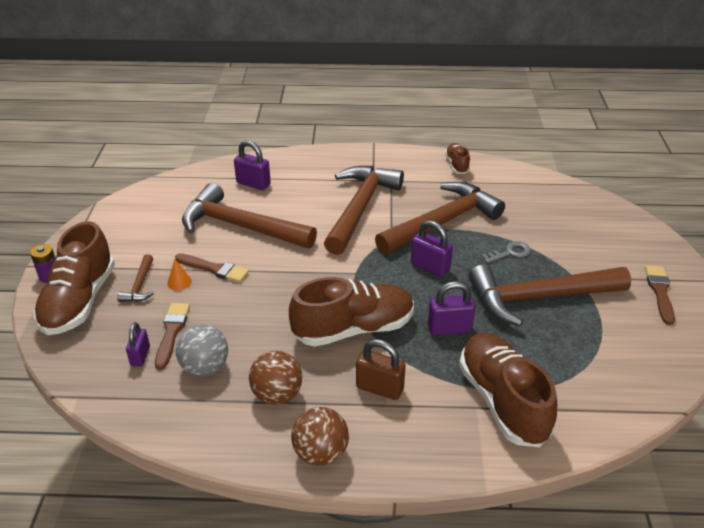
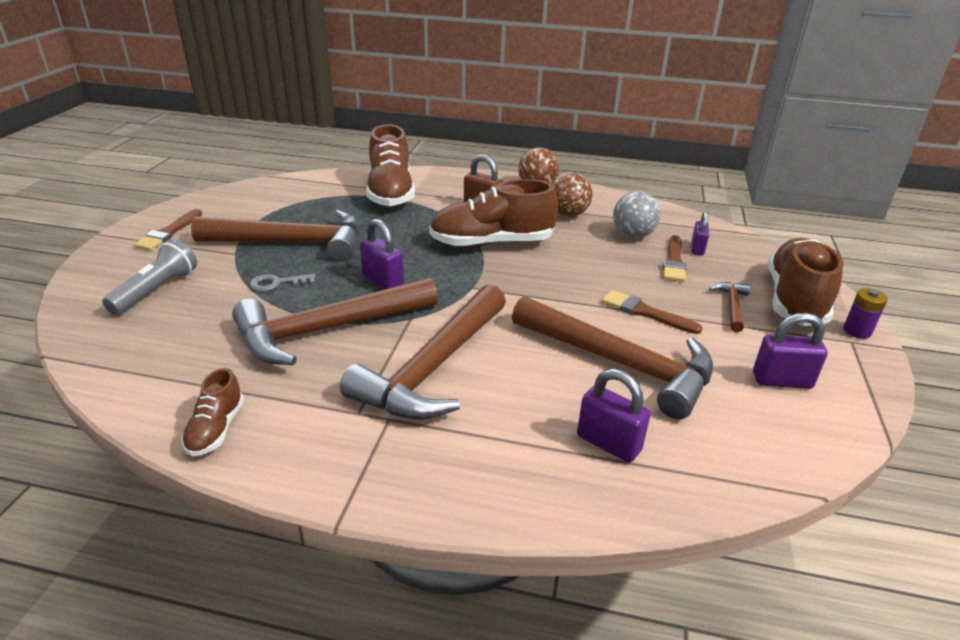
camera: 170 degrees left, 5 degrees down
(179, 282) = (684, 304): orange cone -> none
(449, 328) = (400, 233): purple padlock -> purple padlock (781, 380)
(589, 234) = (157, 290): none -> grey flashlight

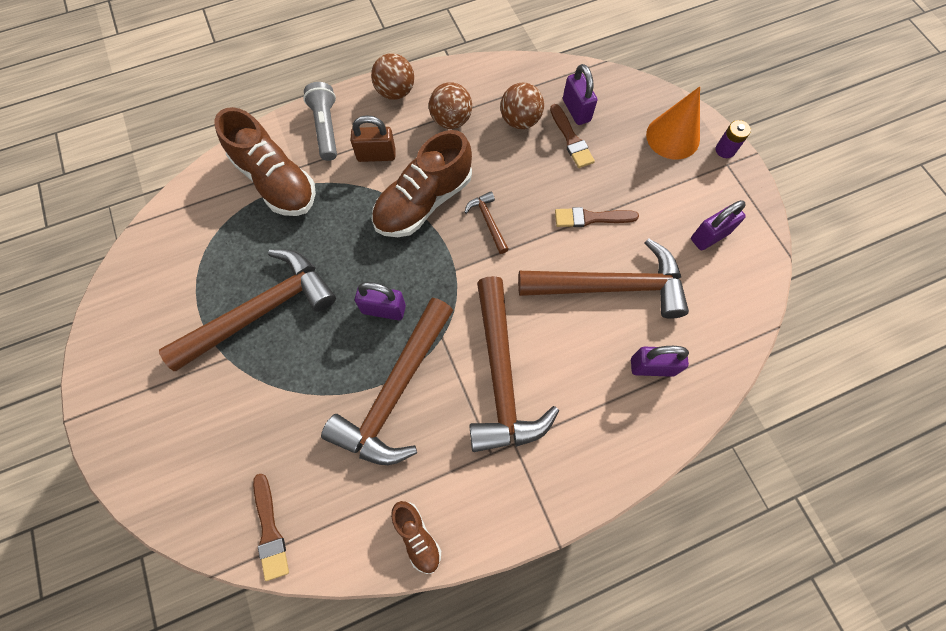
camera: 35 degrees left, 35 degrees up
(157, 290) = (214, 447): grey flashlight -> grey flashlight (326, 128)
(169, 232) = (133, 373): brown brush -> brown brush (269, 530)
(277, 283) = (303, 369): grey key -> none
(633, 235) = (520, 121): grey ball -> brown ball
(697, 249) = (576, 110): purple padlock -> purple padlock, size x1.50
(732, 306) = (639, 172): brown hammer -> brown hammer (488, 221)
(794, 299) = (672, 137): brown shoe -> orange cone

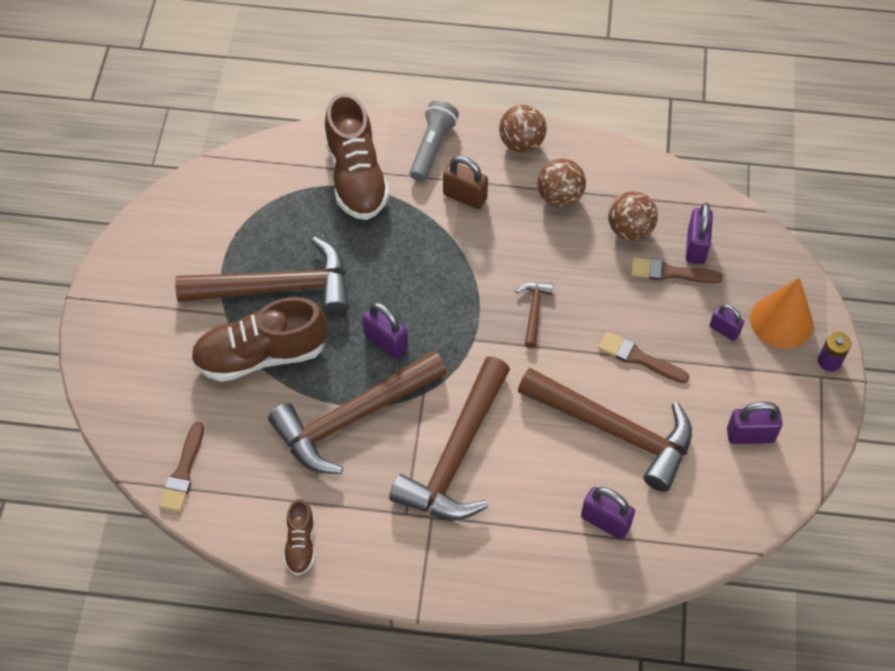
camera: 30 degrees right, 10 degrees down
(423, 202) = (483, 263): brown shoe -> brown shoe (261, 355)
(571, 139) = (670, 272): brown brush -> brown brush turned 90 degrees clockwise
(638, 164) = (724, 330): none -> purple padlock

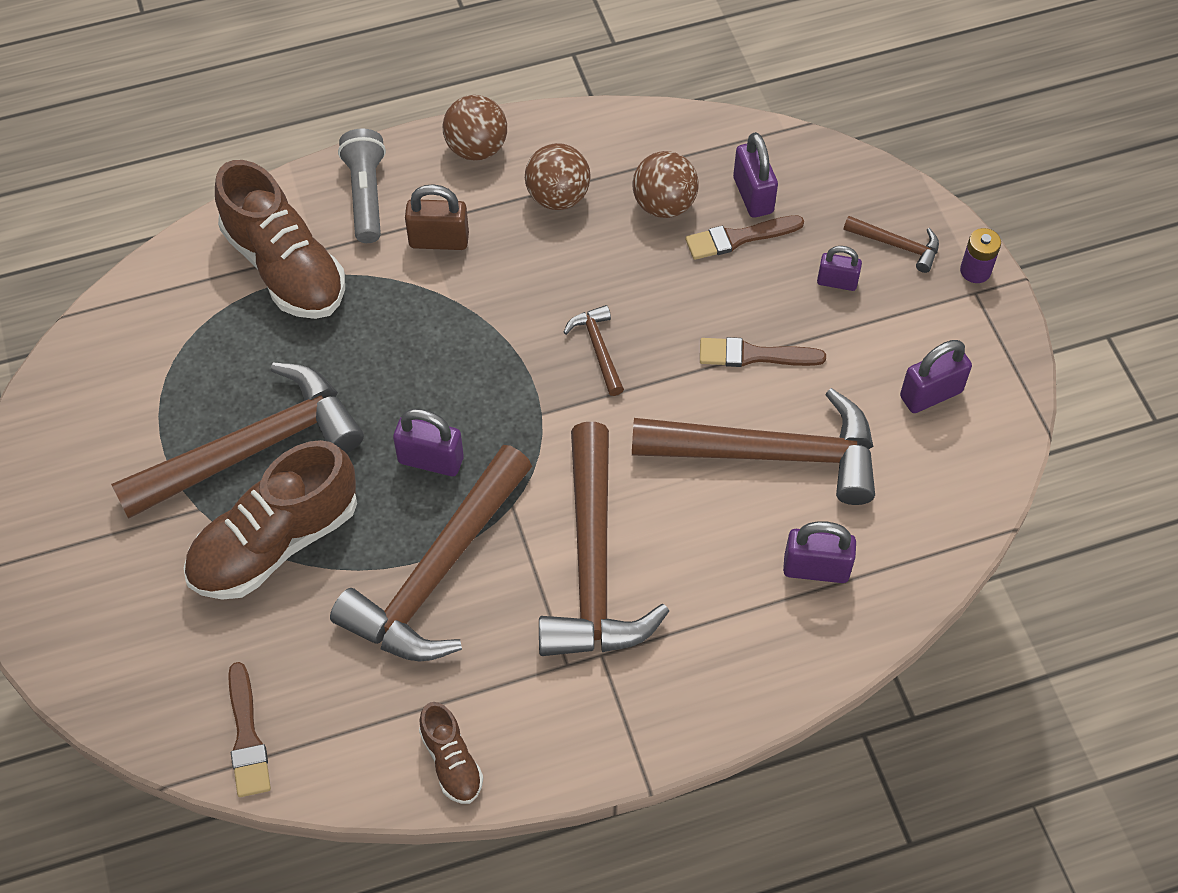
camera: 25 degrees left, 0 degrees up
(781, 321) = (897, 245): orange cone -> brown hammer

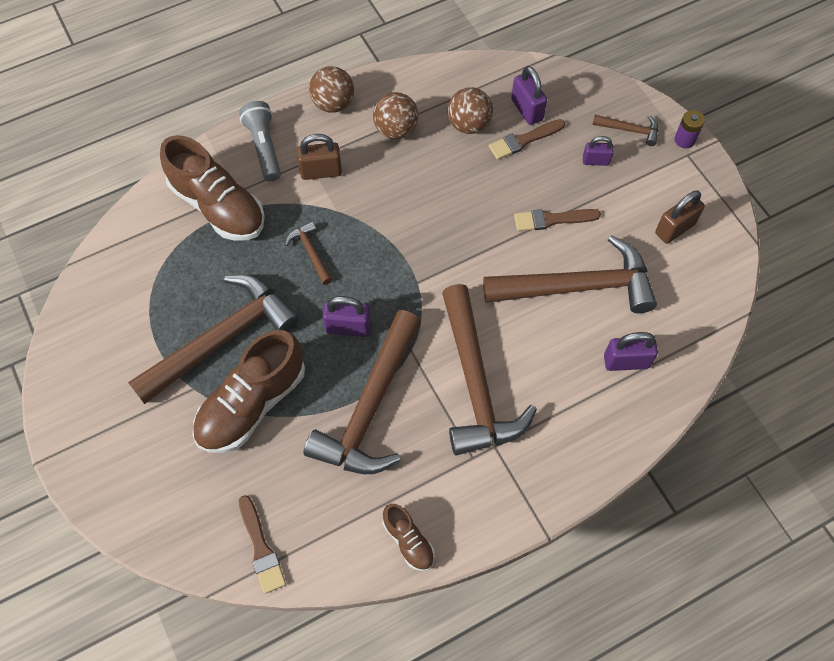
camera: 10 degrees left, 5 degrees up
(598, 349) = (446, 231): brown hammer -> brown hammer (311, 252)
(930, 394) = (674, 228): purple padlock -> brown padlock

